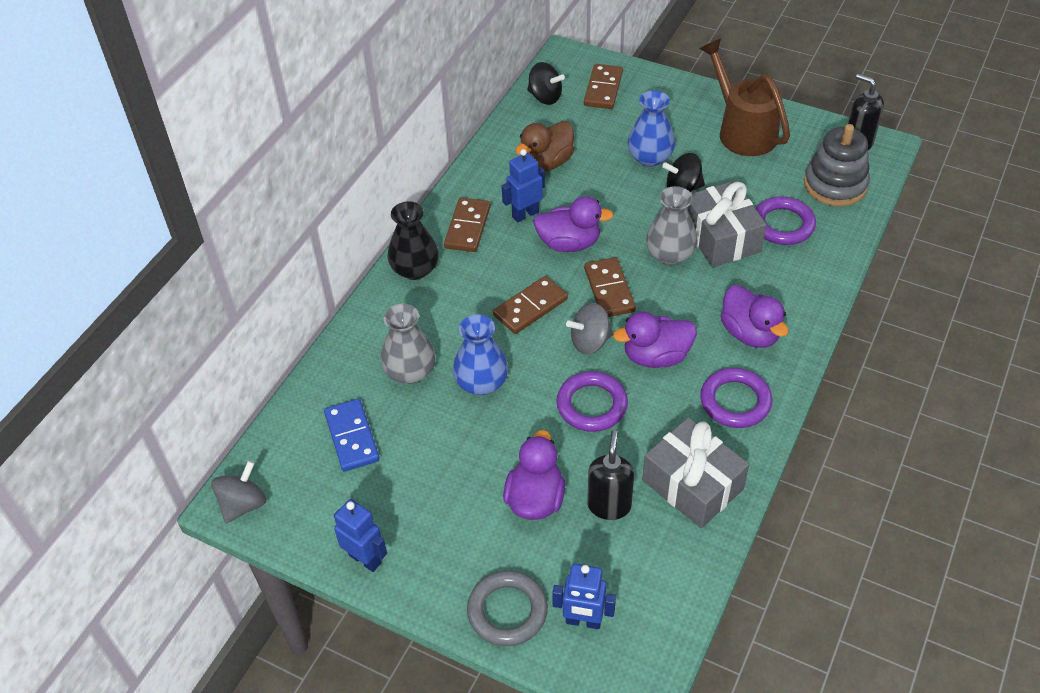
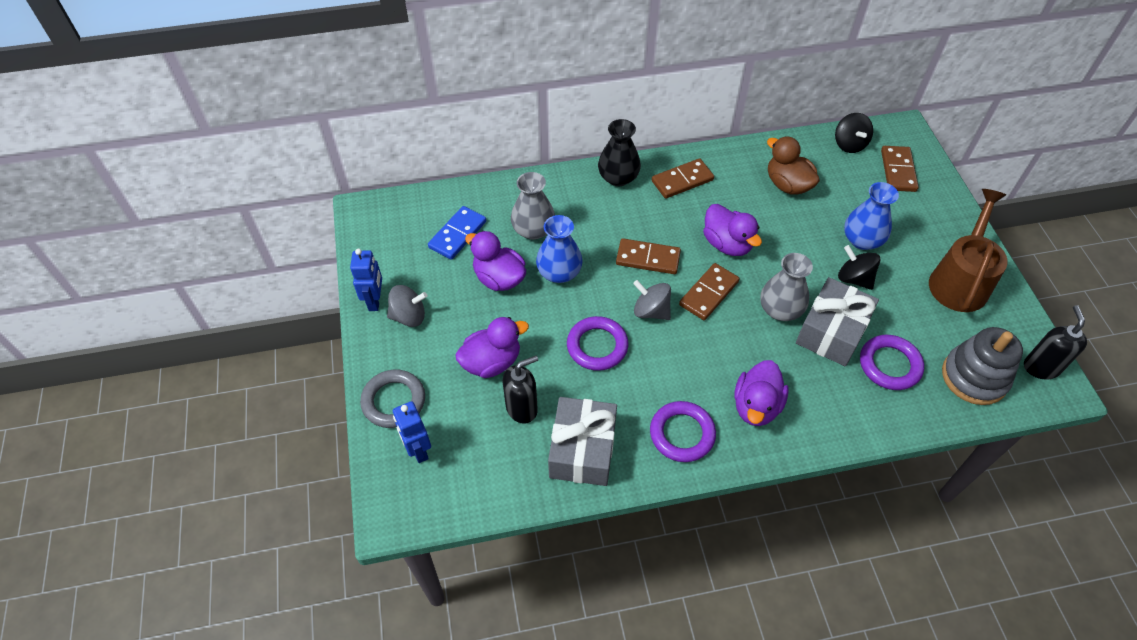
camera: 50 degrees right, 5 degrees up
(243, 504) = (367, 216): grey spinning top -> grey spinning top (409, 316)
(525, 214) = (727, 203): blue robot -> none
(546, 163) = (787, 184): brown duck -> brown duck turned 45 degrees clockwise
(603, 89) = (898, 171): brown domino -> brown domino turned 60 degrees counterclockwise
(656, 356) = (676, 358): purple duck -> purple duck (499, 278)

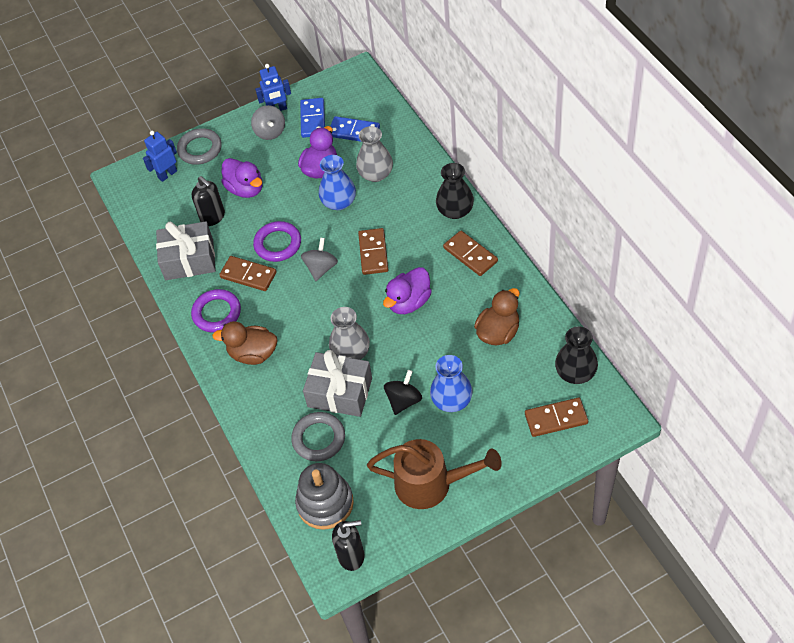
camera: 80 degrees right, 0 degrees up
(414, 269) = (313, 119): none -> blue domino
(708, 293) = (351, 301): brown domino -> brown domino (248, 275)
(756, 406) = (253, 354): purple duck -> brown duck
(849, 144) = (575, 373): black spinning top -> black vase
(889, 365) = (319, 439): purple ring -> grey ring

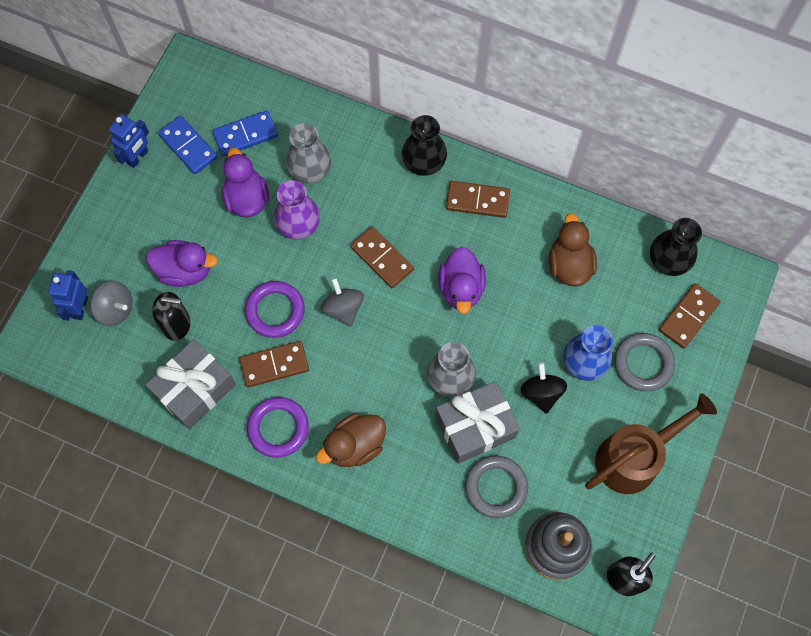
camera: 45 degrees left, 15 degrees up
(200, 149) = (91, 255): grey ring -> grey ring (643, 363)
(270, 132) = (153, 188): grey spinning top -> grey spinning top (116, 309)
(339, 202) = (298, 224): blue vase -> purple vase

